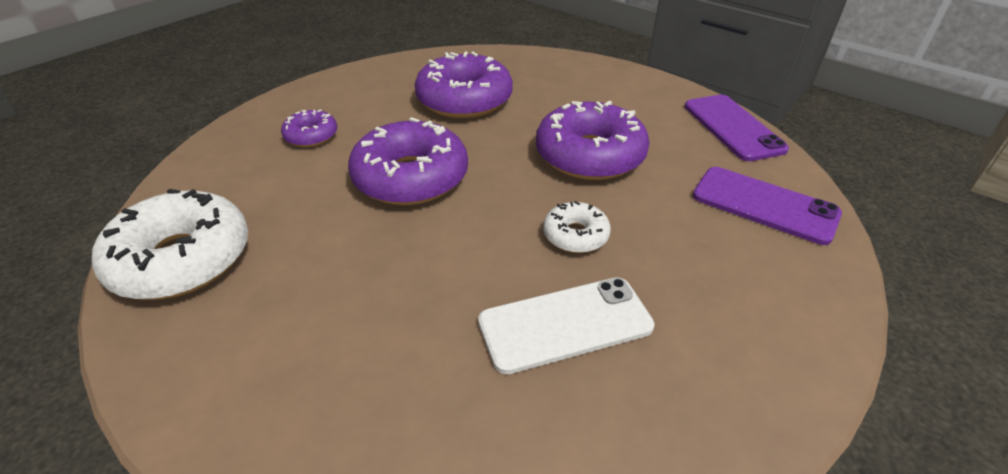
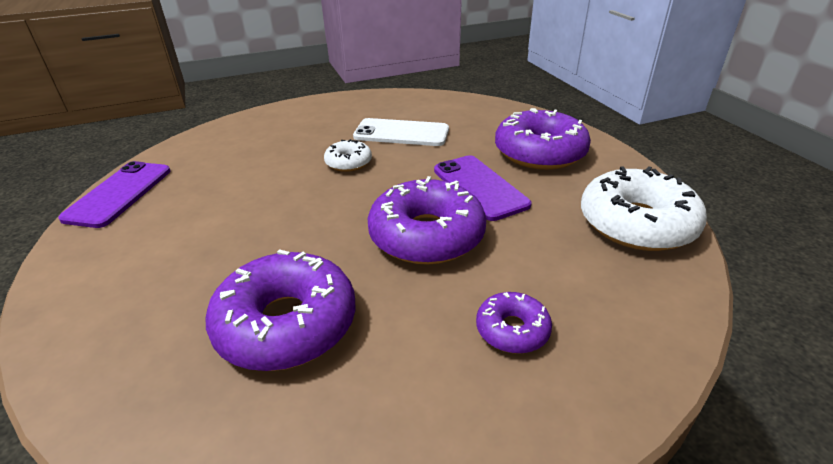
camera: 150 degrees left, 5 degrees down
(589, 155) = (262, 207): purple donut -> purple donut (539, 152)
(764, 205) = (218, 146): purple phone -> purple phone (479, 187)

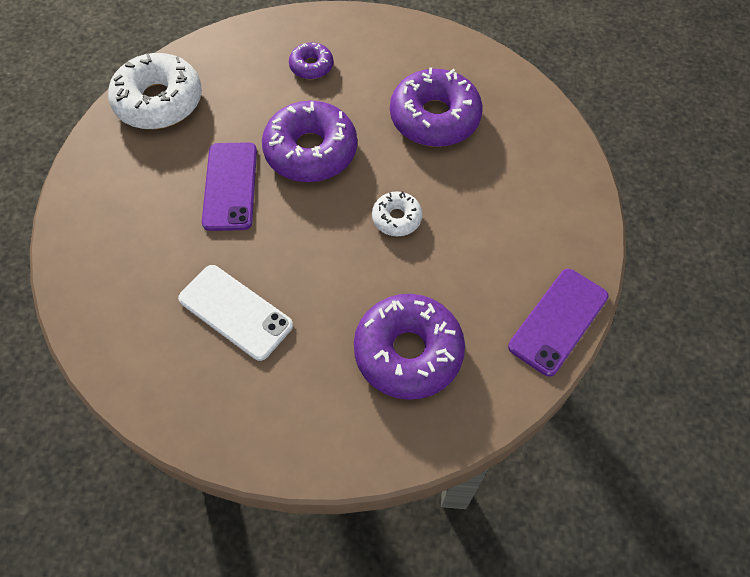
camera: 155 degrees left, 25 degrees up
(348, 162) = (321, 277): white donut -> white donut (396, 218)
(539, 152) = (134, 210): purple donut -> purple donut (408, 352)

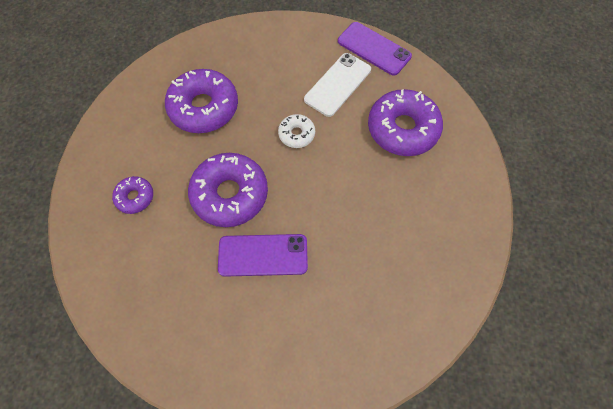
camera: 90 degrees left, 5 degrees up
(159, 101) = (159, 331): white donut -> none
(235, 312) = (380, 241): white phone -> white phone (338, 84)

